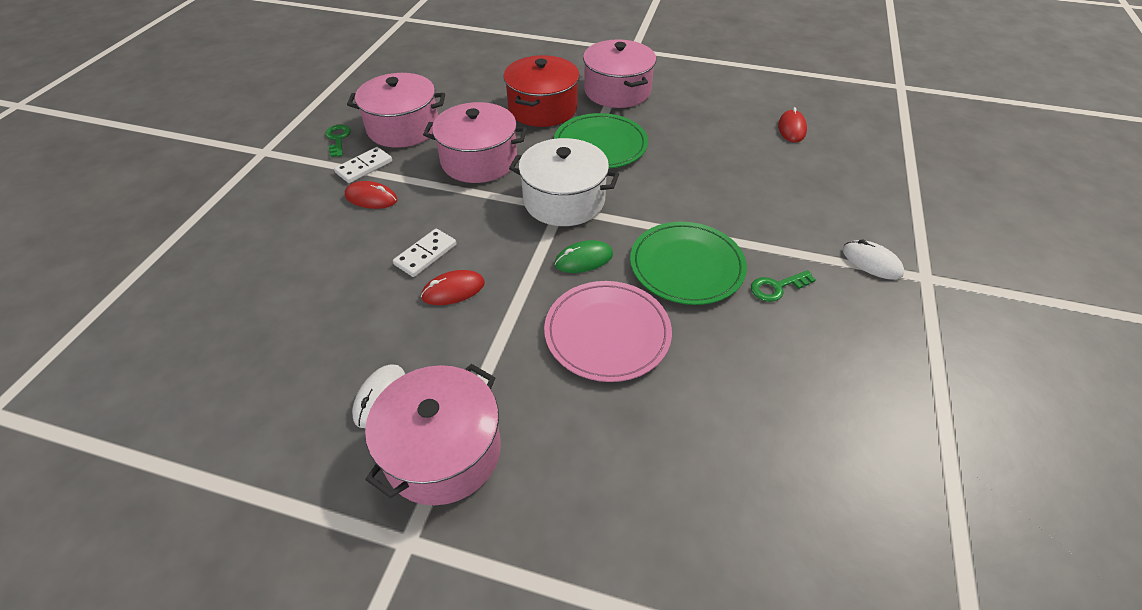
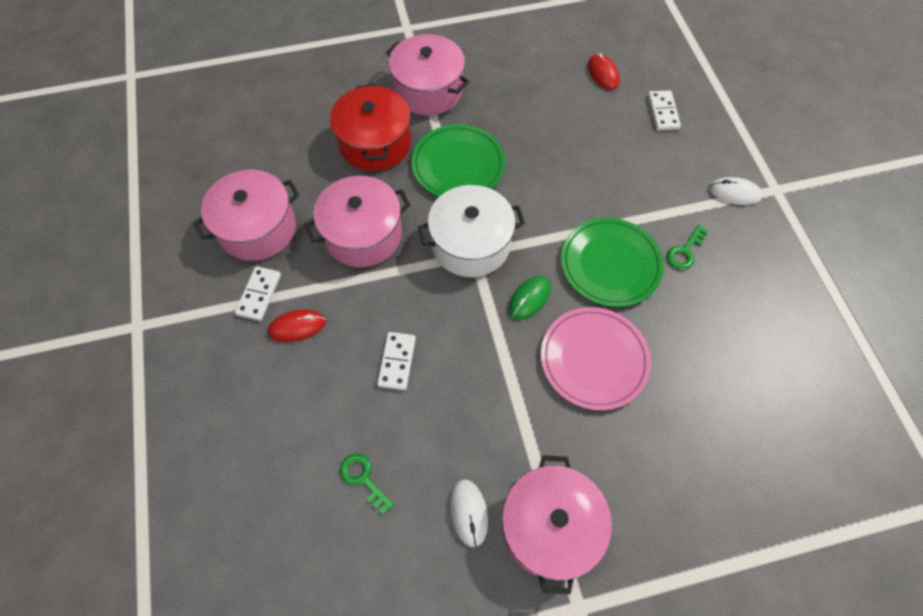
camera: 30 degrees left, 15 degrees up
(338, 139) = (202, 273): green key -> green key (363, 478)
(453, 290) = (448, 384): red mouse -> none
(834, 174) = (663, 112): none -> white domino

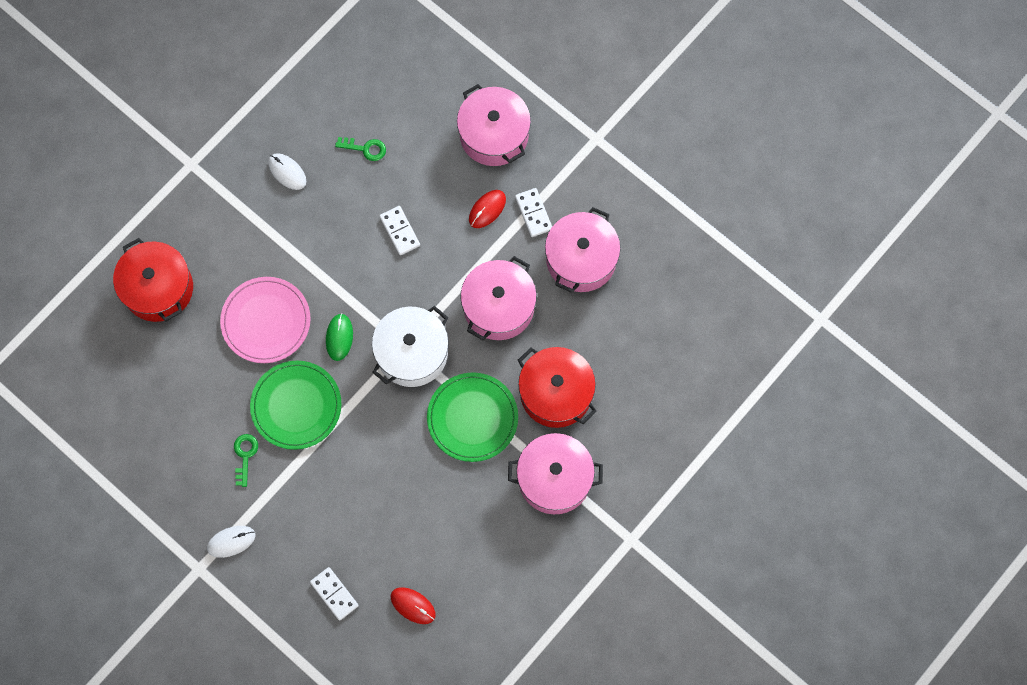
camera: 145 degrees right, 10 degrees up
(549, 527) = (233, 196): pink pot -> pink pot (494, 135)
(697, 471) = (158, 288): none -> red pot

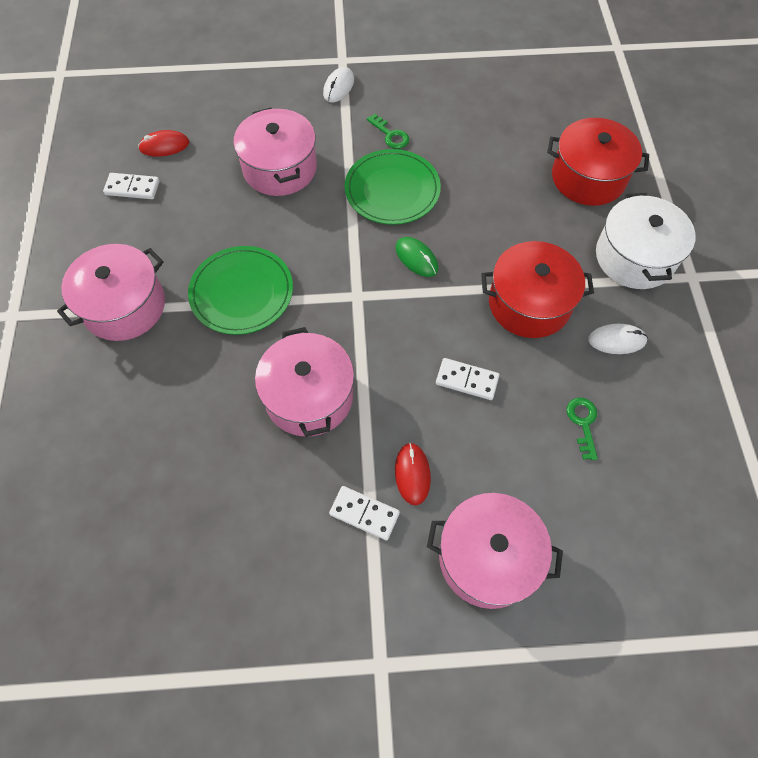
camera: 135 degrees right, 10 degrees down
(266, 321) = (485, 222): pink plate -> none
(334, 594) = (231, 112): white domino -> white domino (132, 188)
(365, 149) = (583, 423): green key -> green key turned 120 degrees clockwise
(412, 353) = (345, 296): white pot -> white pot (634, 257)
(556, 393) = (184, 371): red pot -> red pot (529, 303)
(581, 259) = (272, 512): pink pot -> pink pot (280, 168)

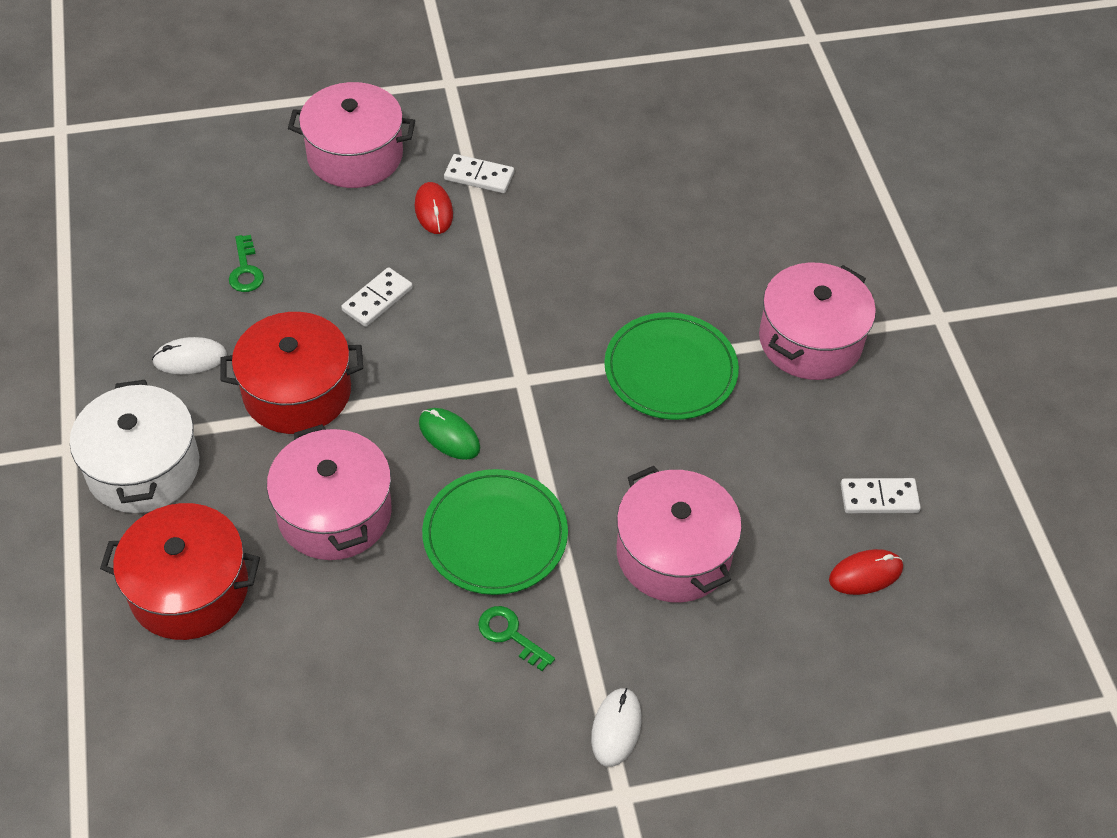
camera: 170 degrees right, 10 degrees down
(309, 396) = (558, 268): pink pot -> pink pot (334, 513)
(467, 380) = (377, 299): white domino -> white domino turned 60 degrees counterclockwise

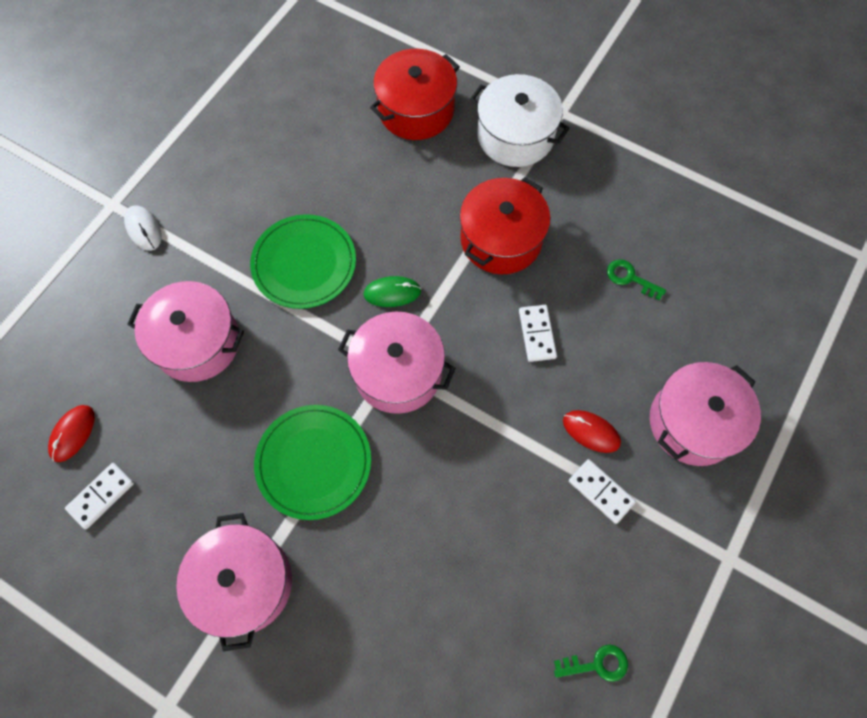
camera: 135 degrees right, 15 degrees up
(190, 358) = (578, 203): white mouse -> none
(334, 513) = (397, 200): pink pot -> pink pot (398, 372)
(479, 176) = (601, 491): white domino -> white domino turned 75 degrees clockwise
(510, 634) = (241, 224): green key -> green key (597, 664)

